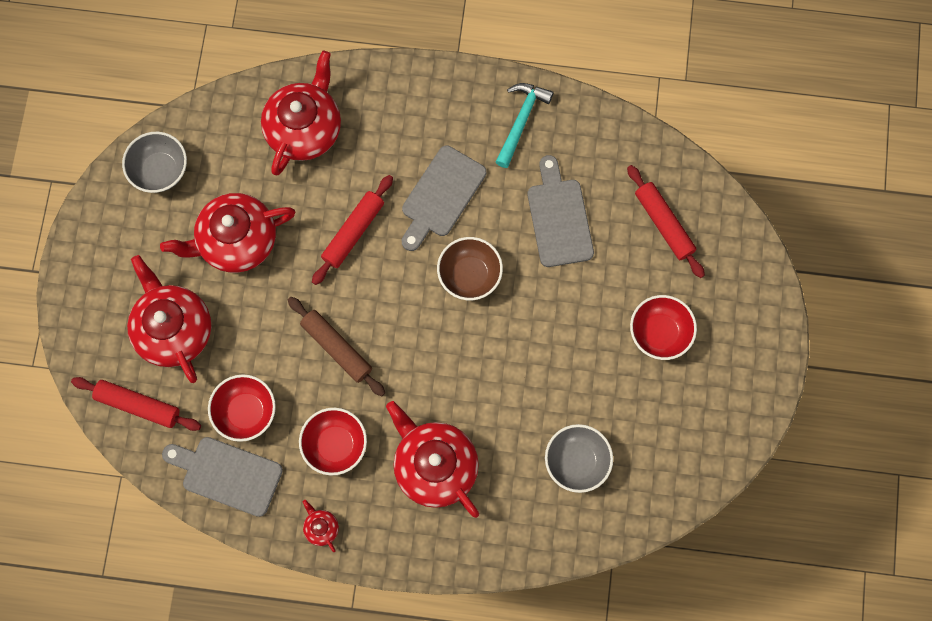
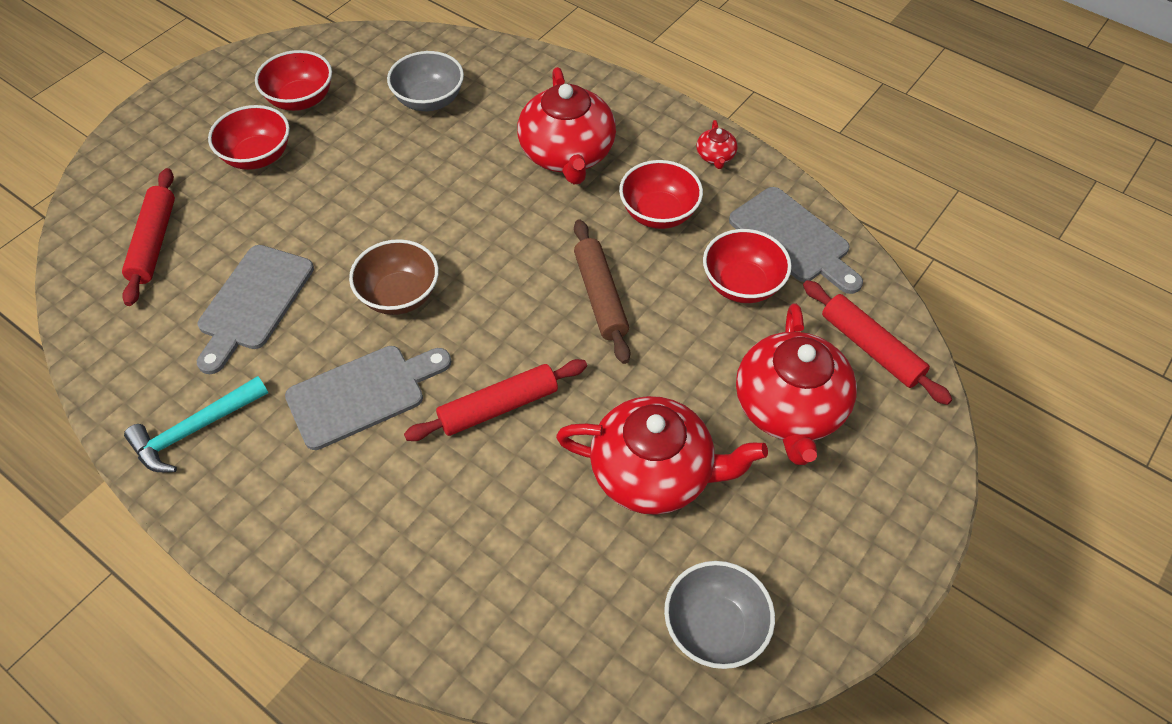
camera: 150 degrees left, 20 degrees down
(305, 128) = (472, 575): red teapot -> none
(675, 405) = (301, 99): none -> red bowl

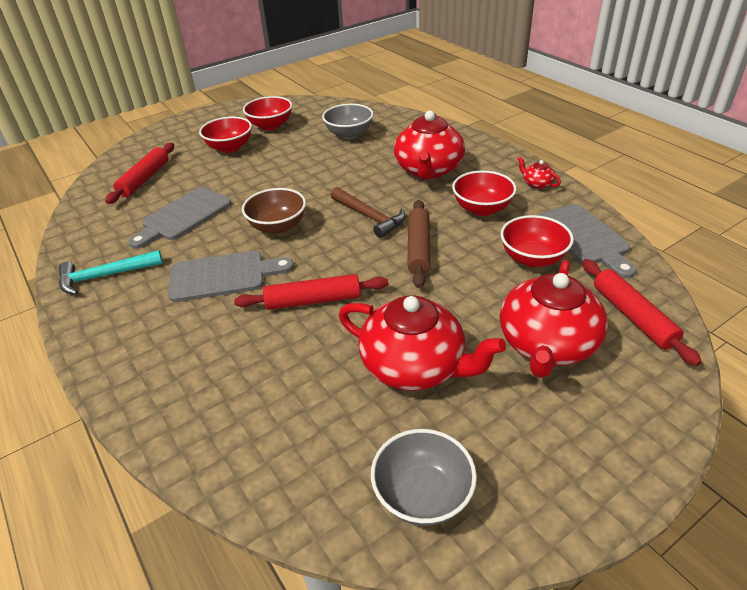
camera: 20 degrees right, 15 degrees down
(517, 254) = (369, 217): none -> brown hammer
(715, 156) = (537, 184): red teapot -> red teapot turned 120 degrees clockwise

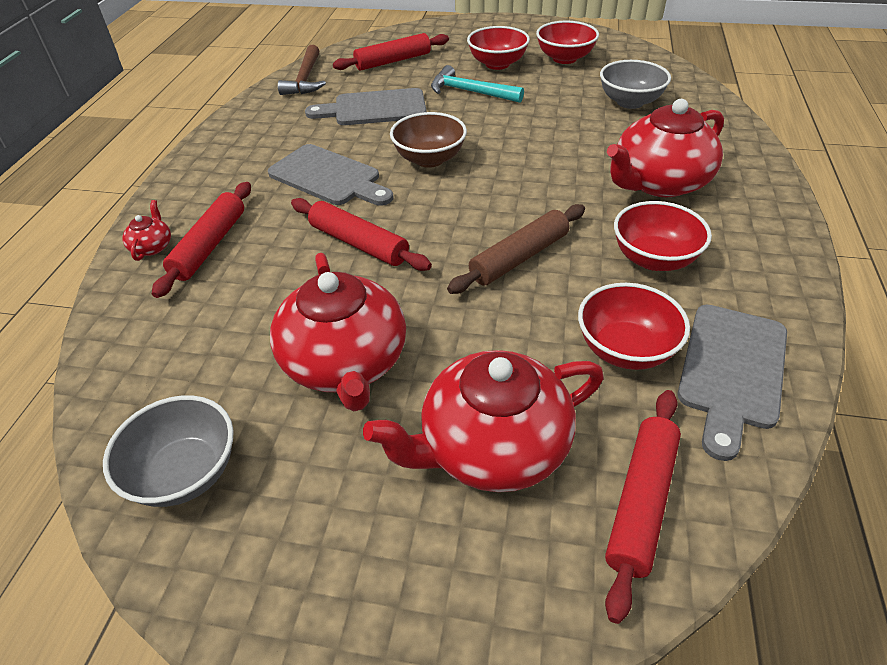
camera: 45 degrees right, 5 degrees up
(105, 276) = (260, 128): turquoise hammer -> turquoise hammer (470, 92)
(205, 371) = (210, 245): none -> red rolling pin
(369, 217) = (521, 197): brown hammer -> brown hammer (305, 79)
(537, 184) = (772, 271): red teapot -> red teapot (152, 246)

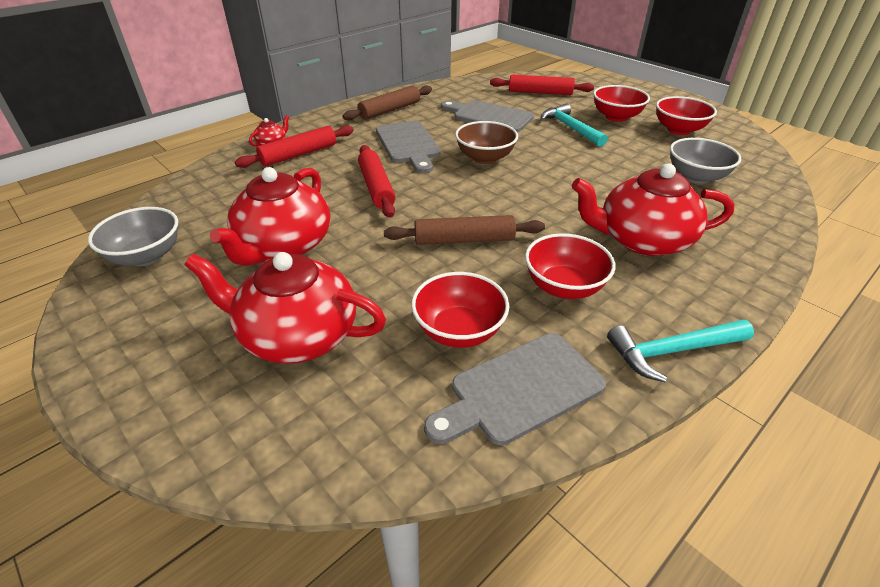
camera: 35 degrees right, 5 degrees down
(251, 143) = (390, 110): none -> brown rolling pin
(305, 79) = (468, 86): brown hammer -> none
(641, 502) = (338, 425): red rolling pin -> none
(787, 270) = (673, 351): none -> turquoise hammer

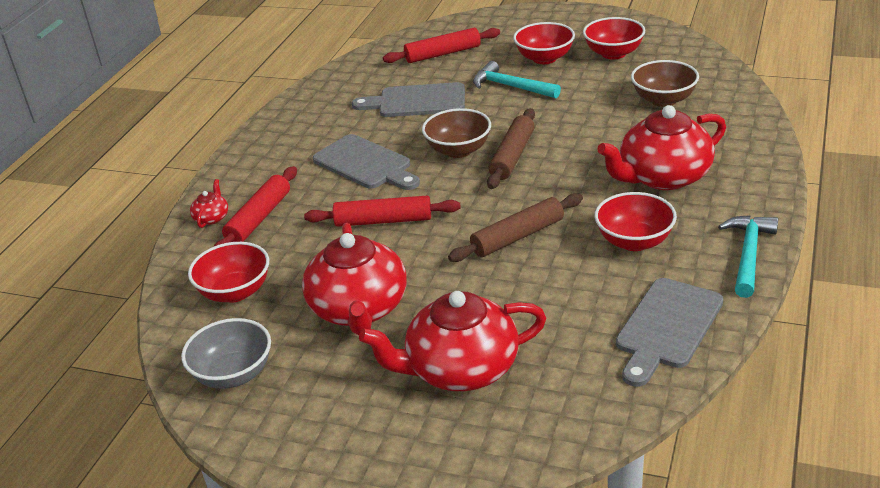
camera: 25 degrees left, 5 degrees down
(376, 187) = (383, 221): red rolling pin -> red rolling pin turned 45 degrees counterclockwise
(390, 110) = (300, 131): brown rolling pin -> brown rolling pin (512, 156)
(459, 331) = (585, 309): red bowl -> red bowl (235, 292)
(673, 351) = (748, 255): turquoise hammer -> turquoise hammer turned 150 degrees clockwise
(696, 177) = (663, 100): grey bowl -> brown bowl

